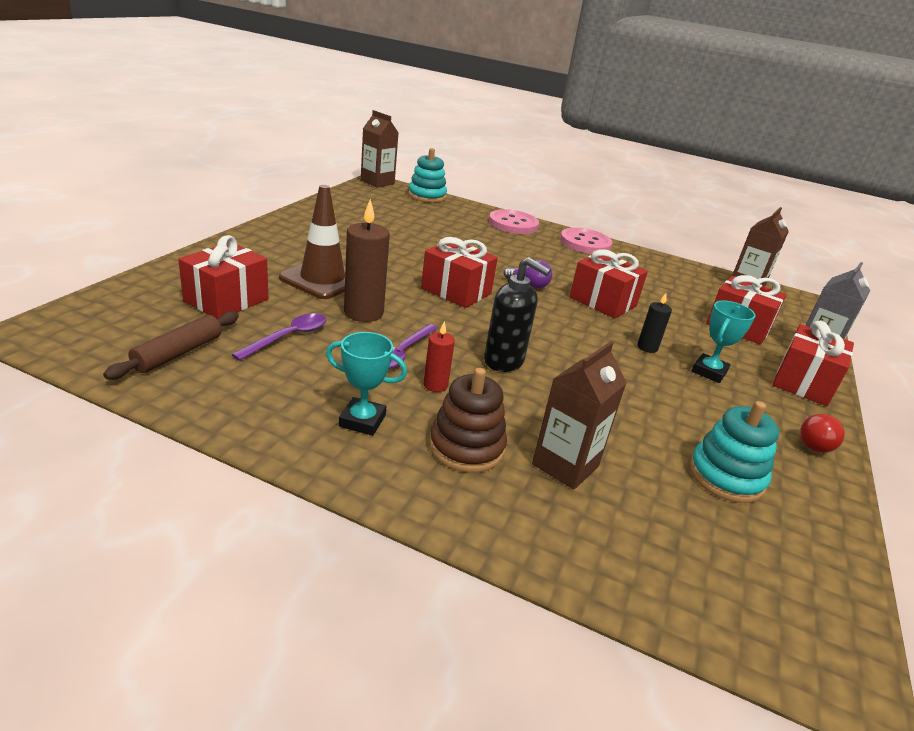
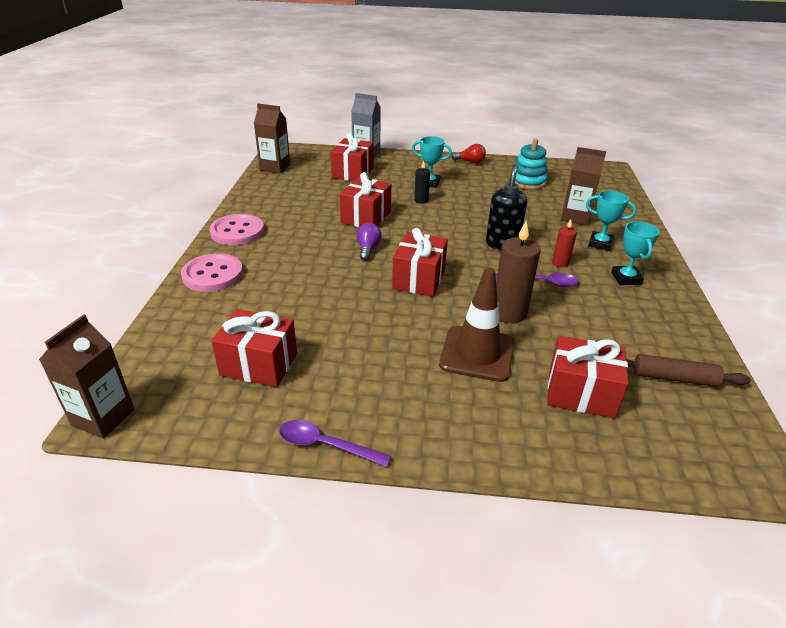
camera: 105 degrees left, 5 degrees up
(288, 337) = (587, 336): purple spoon -> purple spoon (326, 445)
(427, 196) = (147, 353): turquoise stacking toy -> none
(466, 447) = (600, 244): brown stacking toy -> turquoise trophy
(803, 382) = (409, 160): red gift -> red gift (259, 364)

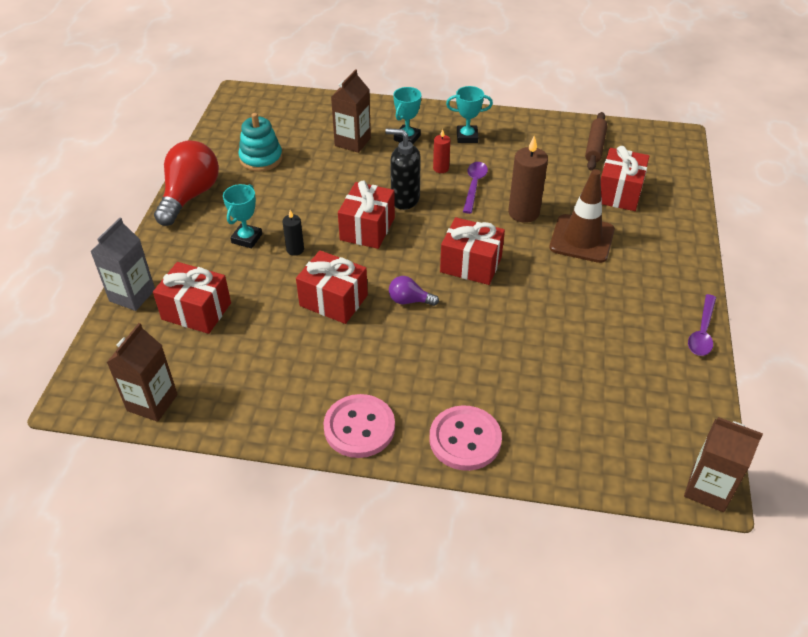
camera: 85 degrees left, 10 degrees up
(259, 364) = (617, 381): red gift -> red gift (367, 229)
(470, 162) = (190, 196): red light bulb -> red light bulb, size x2.10

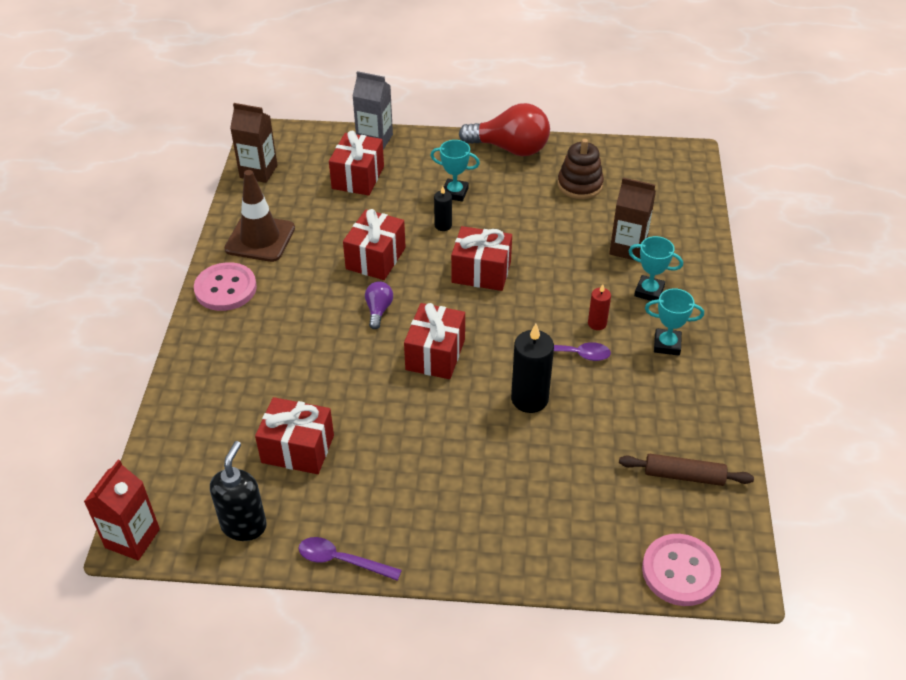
camera: 85 degrees right, 0 degrees up
(261, 158) = (580, 185): turquoise stacking toy -> brown stacking toy
(404, 199) = (534, 297): black soap dispenser -> black soap dispenser (244, 525)
(465, 439) = (207, 357): pink button -> pink button (680, 571)
(467, 137) = (667, 344): turquoise trophy -> turquoise trophy turned 75 degrees counterclockwise
(523, 213) = (529, 399): brown candle -> black candle
(582, 239) = (490, 453): brown traffic cone -> brown traffic cone (260, 238)
(619, 193) = (587, 496): red gift -> red gift (298, 449)
(708, 489) = (132, 538): brown carton -> red carton

